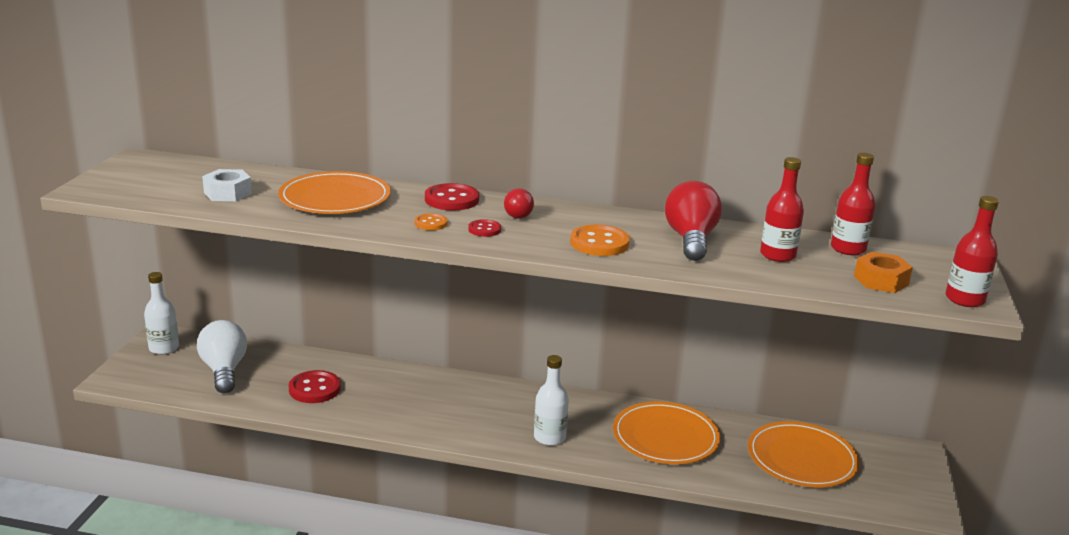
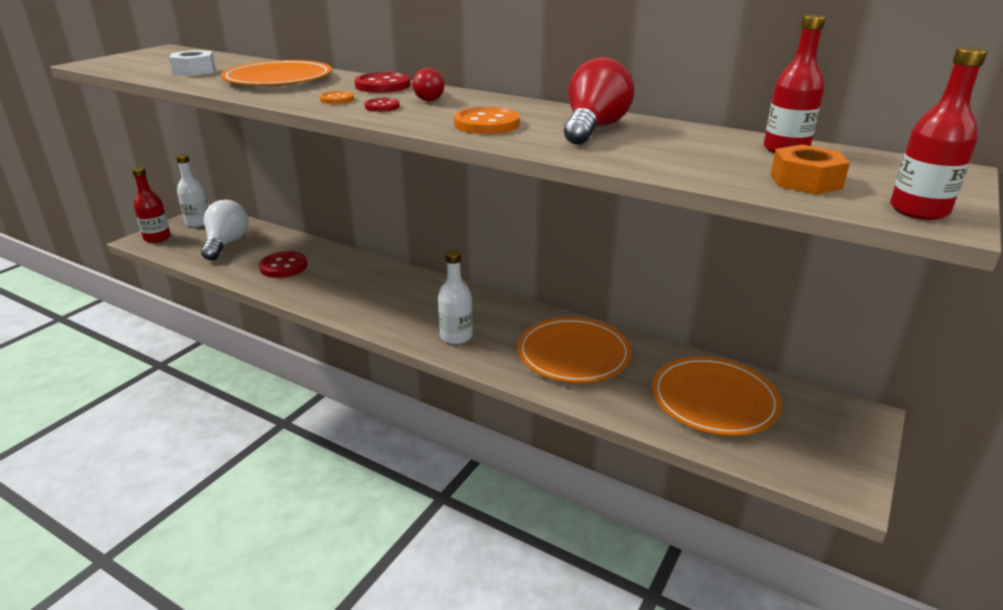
camera: 20 degrees right, 5 degrees up
(777, 255) = (686, 148): red bottle -> red bottle (157, 238)

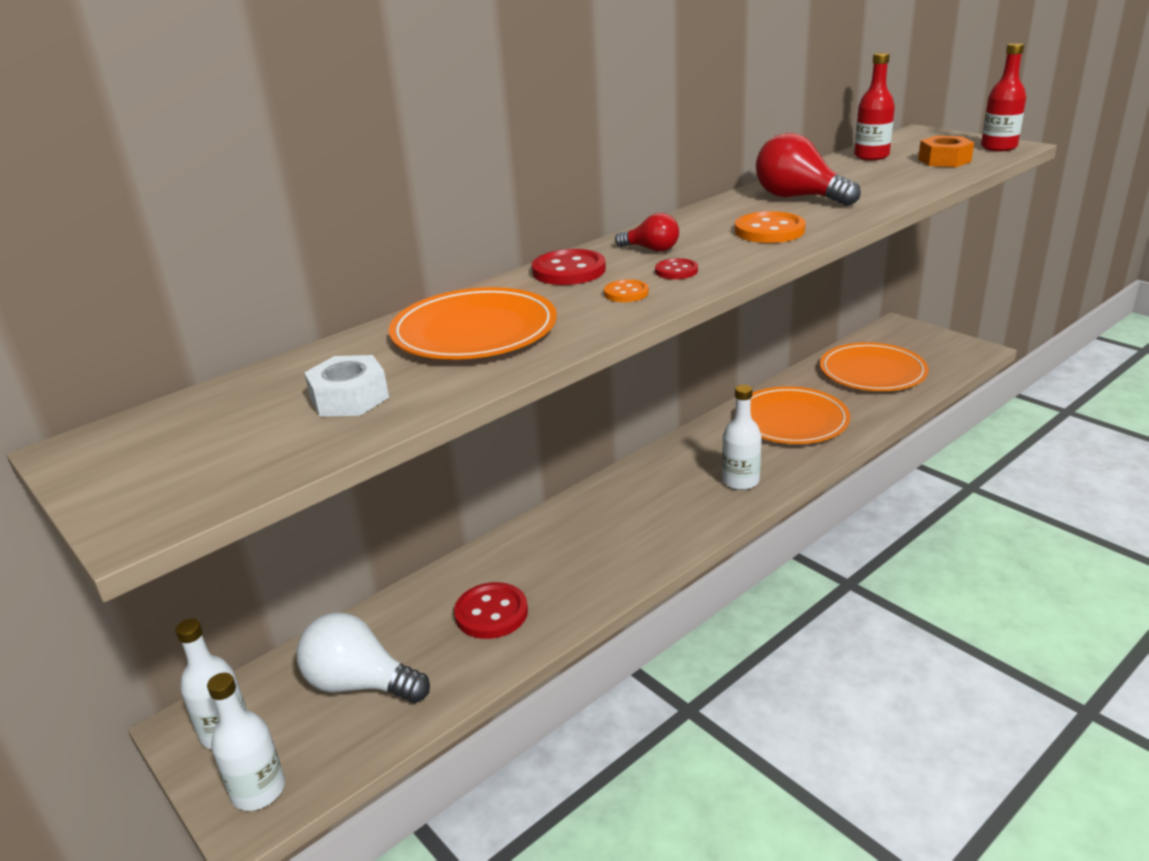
camera: 70 degrees left, 0 degrees up
(157, 238) = (258, 790): red bottle -> white bottle

